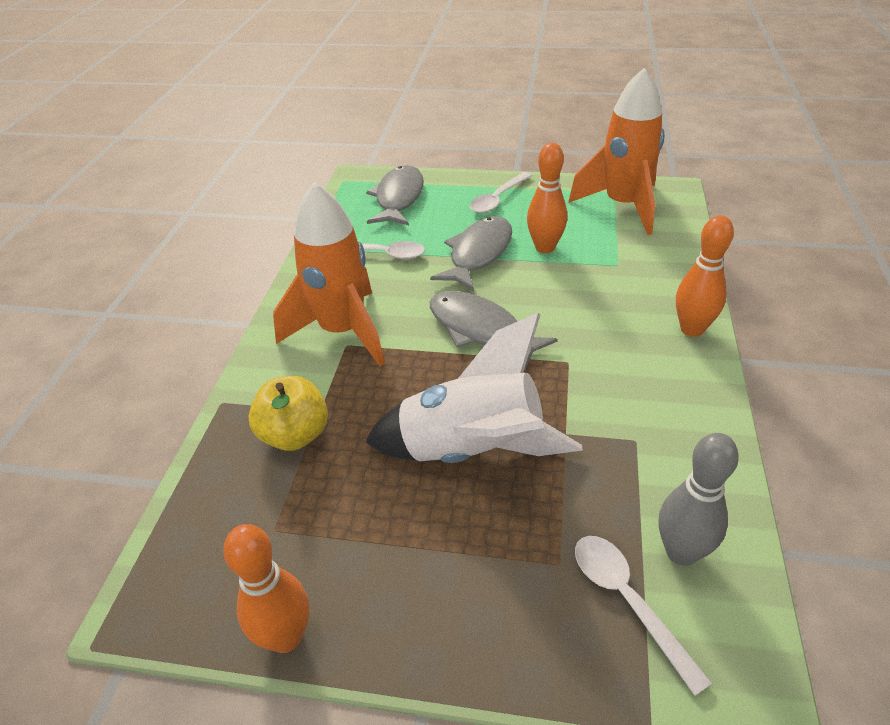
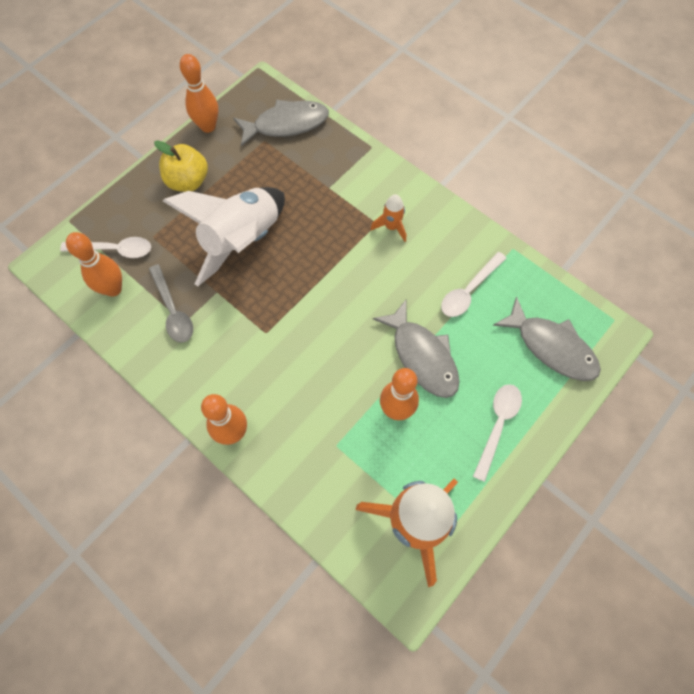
camera: 120 degrees right, 25 degrees up
(295, 435) = (319, 170): yellow apple -> yellow apple (188, 181)
(342, 332) = (391, 227): orange rocket -> orange rocket, size x0.44
(480, 330) = (334, 303): grey fish -> grey fish (286, 124)
(498, 199) = (497, 425): white spoon -> white spoon turned 45 degrees clockwise
(634, 460) = (173, 310): none -> grey spoon
(681, 552) = (113, 289): grey bowling pin -> orange bowling pin

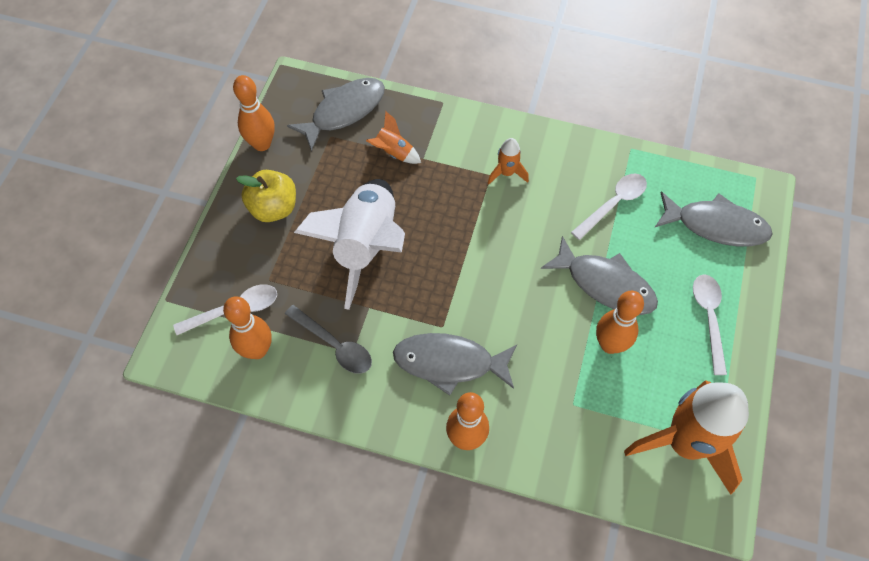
camera: 25 degrees left, 5 degrees down
(254, 364) = (449, 362): none -> grey fish
(307, 173) = (393, 153): none -> orange rocket
(469, 290) = (613, 204): white spoon -> white spoon turned 150 degrees counterclockwise

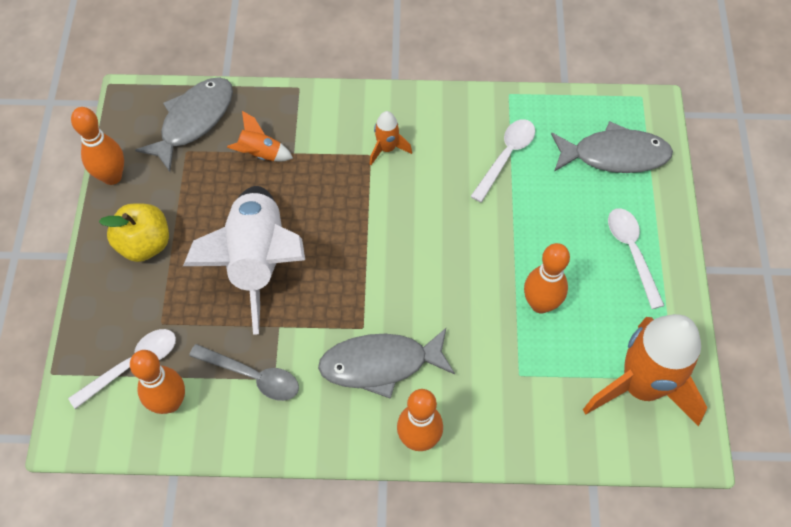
camera: 15 degrees left, 0 degrees up
(605, 284) = (519, 242): grey fish -> none

